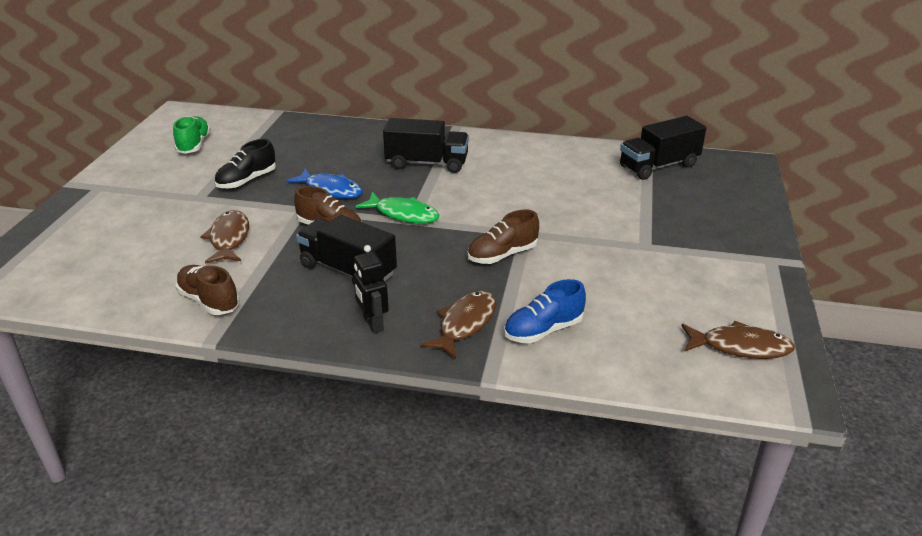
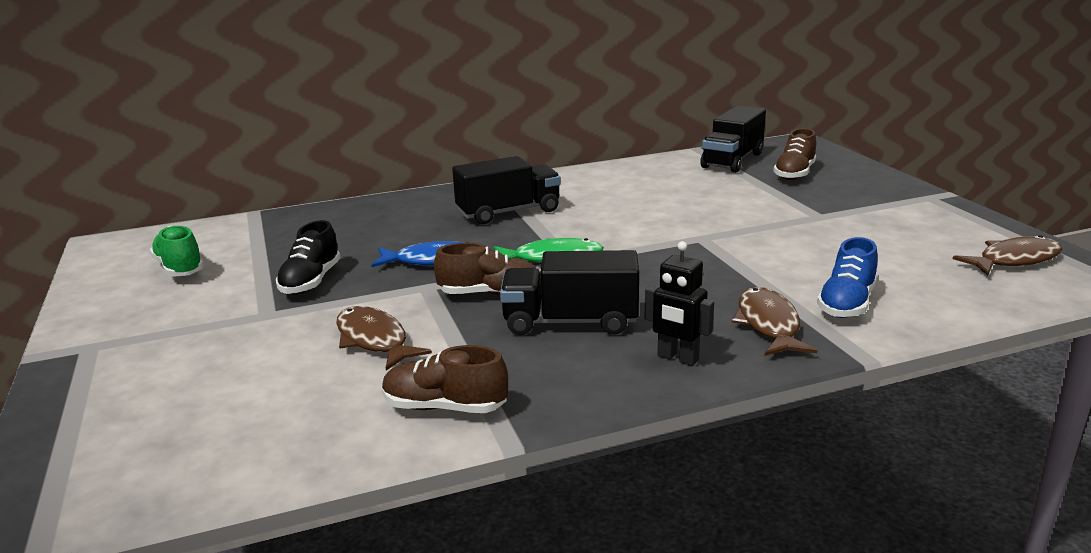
camera: 30 degrees left, 10 degrees down
(502, 255) = (708, 260): brown shoe -> brown shoe (794, 174)

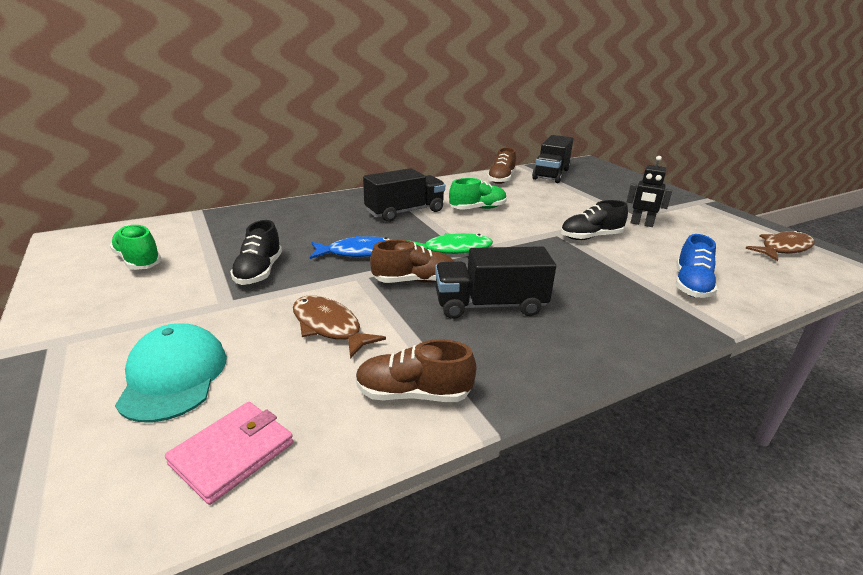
camera: 10 degrees left, 5 degrees up
(200, 382) = (174, 376): none -> turquoise cap
(245, 450) = (232, 453): none -> pink wallet
(606, 208) = (477, 209): none -> green shoe
(677, 358) = (590, 337): black robot -> black robot (641, 224)
(743, 244) = (590, 237): none -> black shoe
(769, 324) = (644, 304): brown fish -> none
(794, 174) = (598, 184): brown shoe -> brown shoe (501, 179)

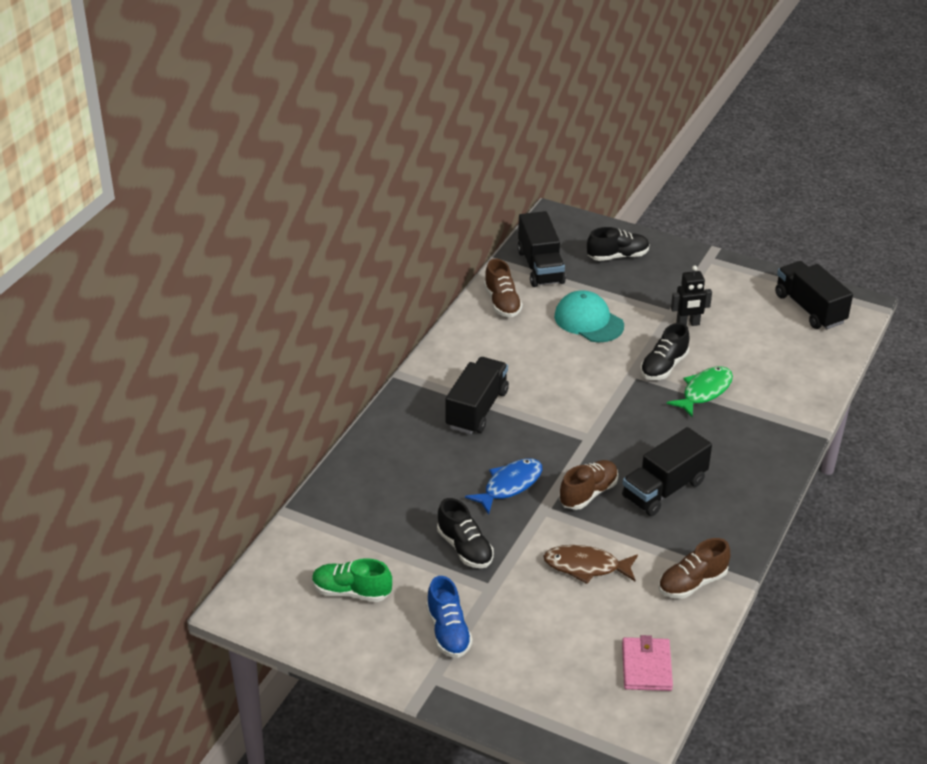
camera: 35 degrees left, 10 degrees up
(174, 376) = (548, 652): turquoise cap -> turquoise cap (588, 321)
(453, 249) = (576, 441): green fish -> green fish (704, 391)
(477, 209) = (534, 370): green shoe -> none
(617, 184) = (617, 256): none -> black shoe
(691, 285) = (773, 394): blue shoe -> blue shoe (448, 632)
(783, 249) = (809, 309): brown fish -> black truck

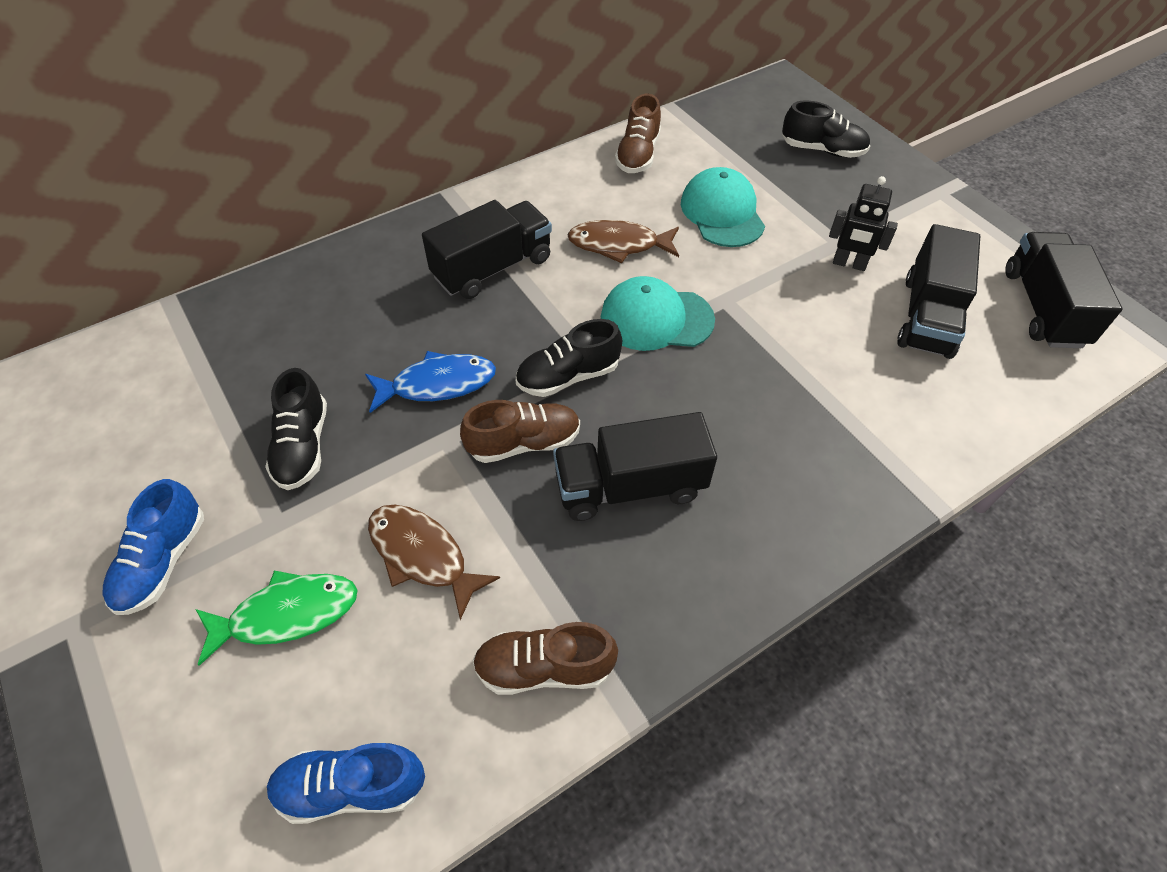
camera: 30 degrees right, 15 degrees up
(351, 592) = (122, 440): green shoe -> none
(540, 267) = (718, 130): black truck -> black truck (927, 316)
(542, 365) = (618, 244): none -> brown fish
(603, 399) = (656, 319): none -> turquoise cap
(646, 666) = (351, 787): pink wallet -> blue shoe
(663, 366) = (772, 307): black shoe -> black shoe (568, 376)
(704, 391) = (801, 365): green fish -> green fish (287, 614)

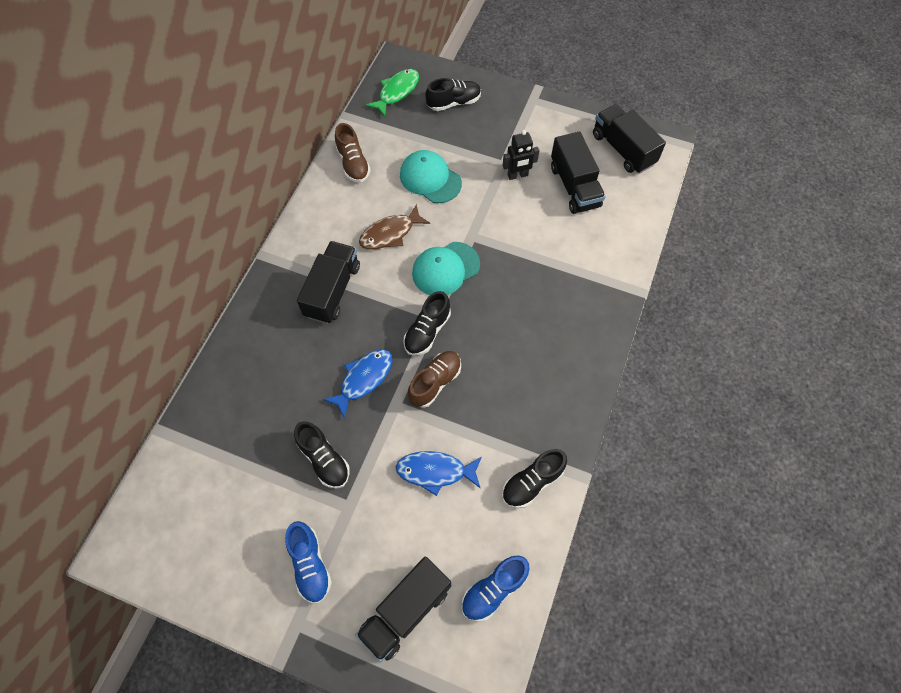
camera: 35 degrees left, 10 degrees up
(287, 614) = (397, 543): green fish -> green fish (397, 92)
(423, 555) = (435, 471): brown fish -> blue fish
(544, 668) = (532, 482): brown shoe -> black shoe
(630, 486) = (503, 371): black truck -> black truck (406, 610)

